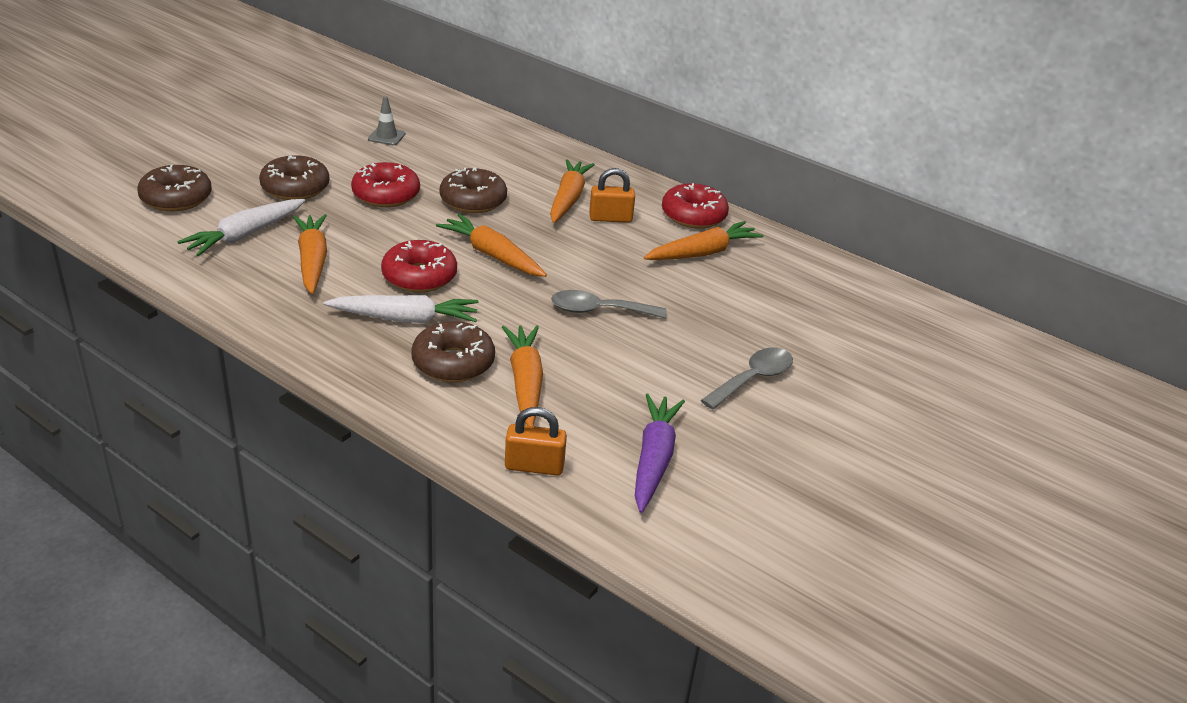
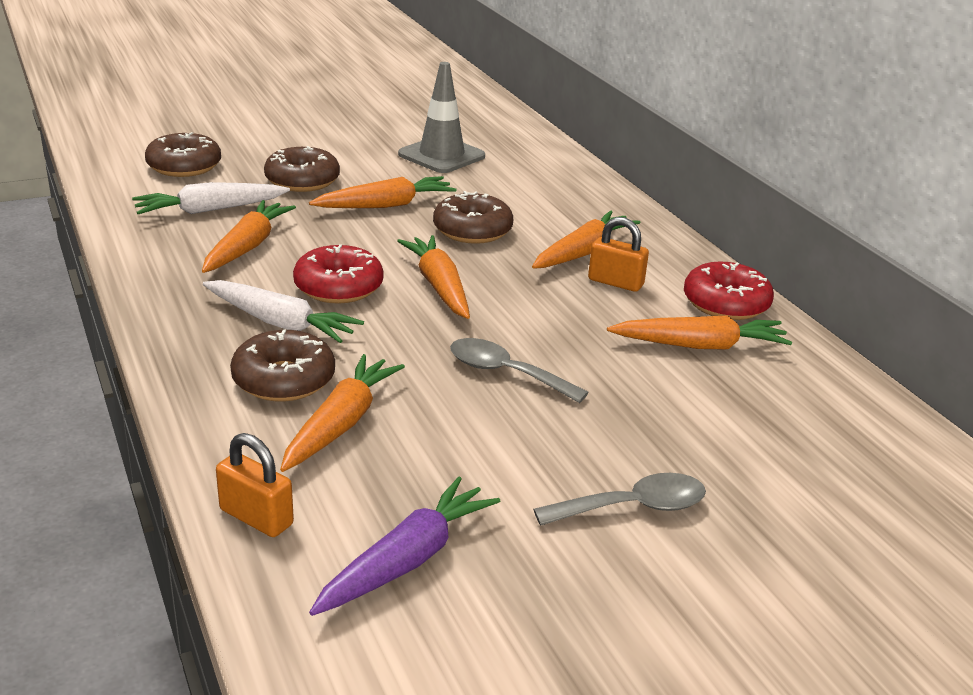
camera: 30 degrees right, 5 degrees down
(386, 136) = (441, 155): grey traffic cone -> grey traffic cone, size x1.95
(386, 195) = (385, 205): red donut -> orange carrot

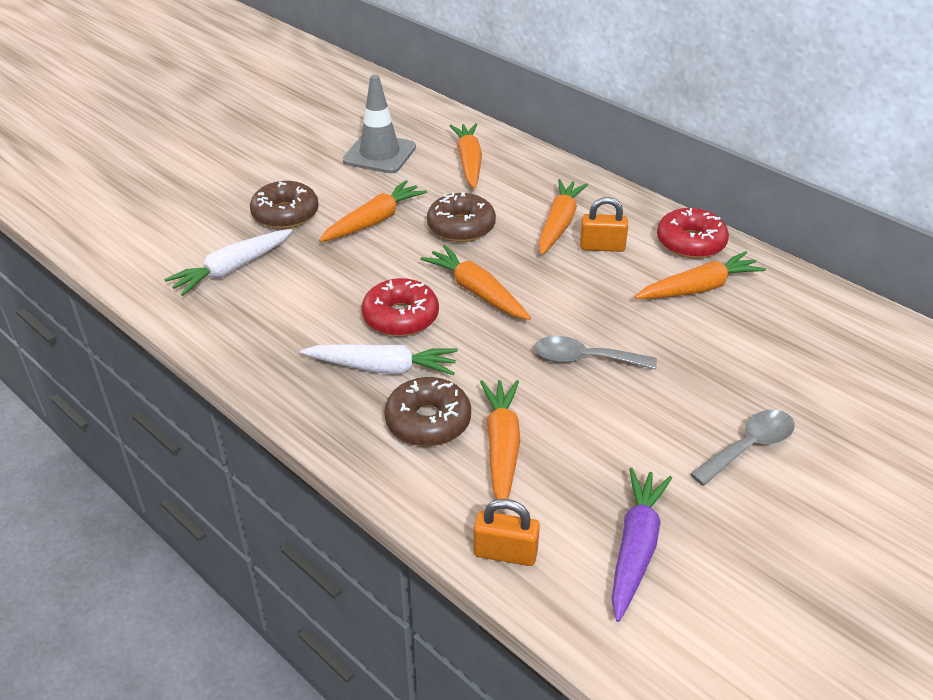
camera: 20 degrees left, 10 degrees up
(184, 166) = (170, 227): brown donut -> none
(247, 247) = (295, 299): orange carrot -> orange carrot (469, 162)

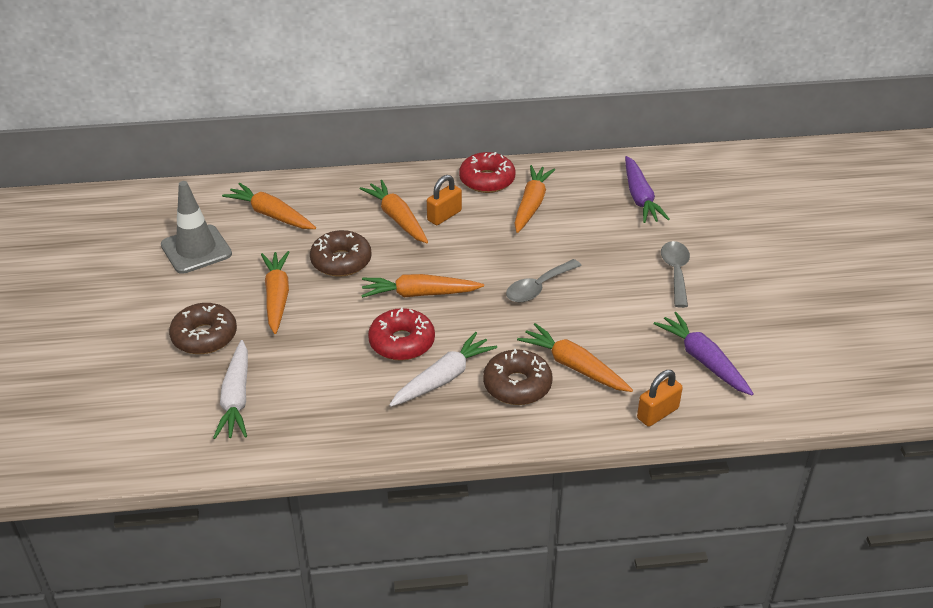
camera: 50 degrees left, 0 degrees up
(828, 354) = (640, 197): none -> purple carrot

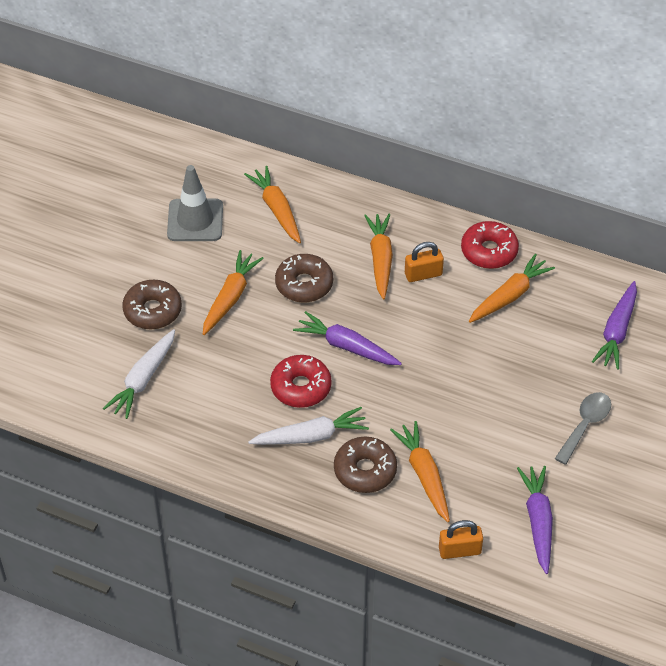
camera: 30 degrees right, 10 degrees up
(419, 294) = (346, 346): orange carrot -> purple carrot
(538, 287) = (451, 385): grey spoon -> none

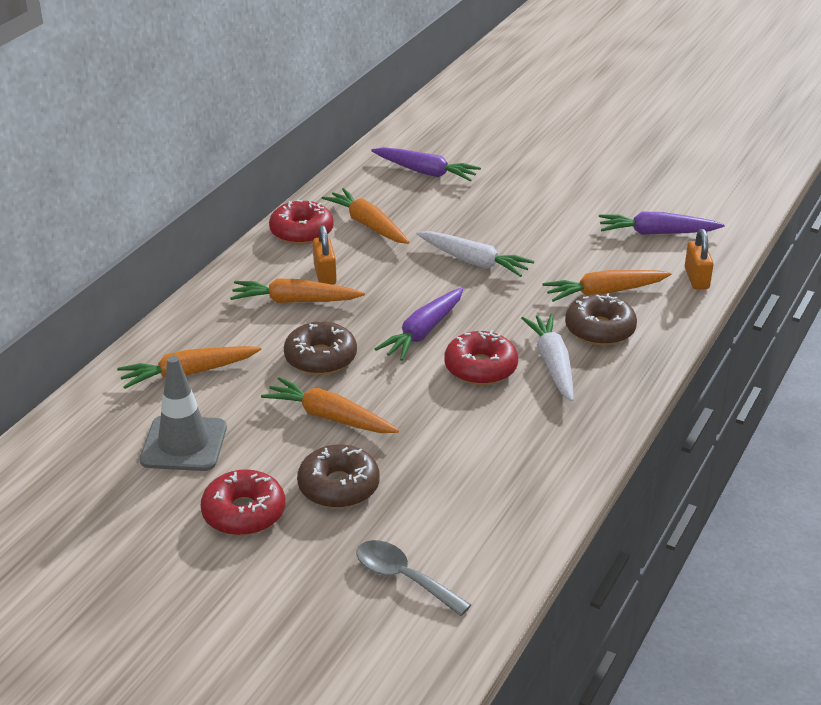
camera: 85 degrees left, 15 degrees down
(124, 263) = (244, 513): none -> red donut
(143, 379) = (457, 497): white carrot -> white carrot (473, 262)
(585, 425) = (540, 199): grey spoon -> grey spoon (403, 578)

